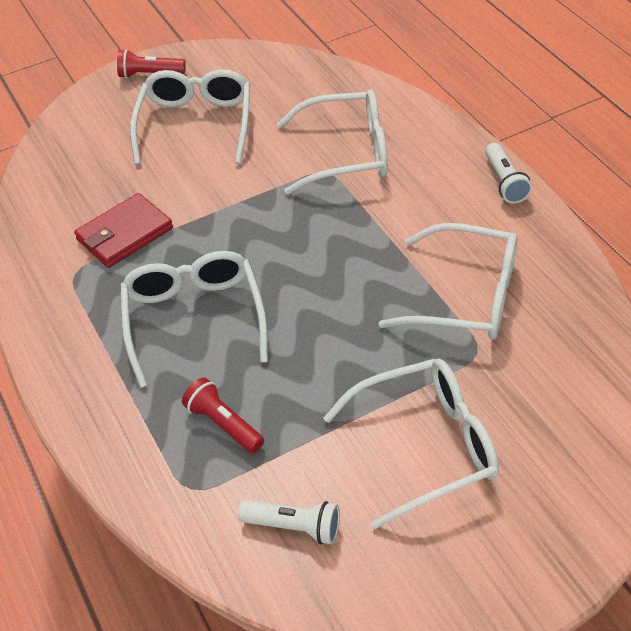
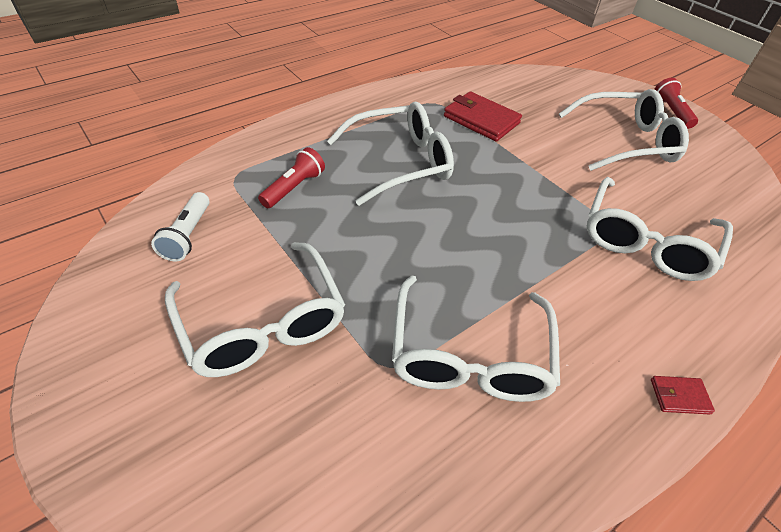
camera: 75 degrees right, 0 degrees up
(346, 153) = (645, 242): white glasses -> white glasses turned 45 degrees clockwise
(505, 182) = (679, 396): white flashlight -> red wallet

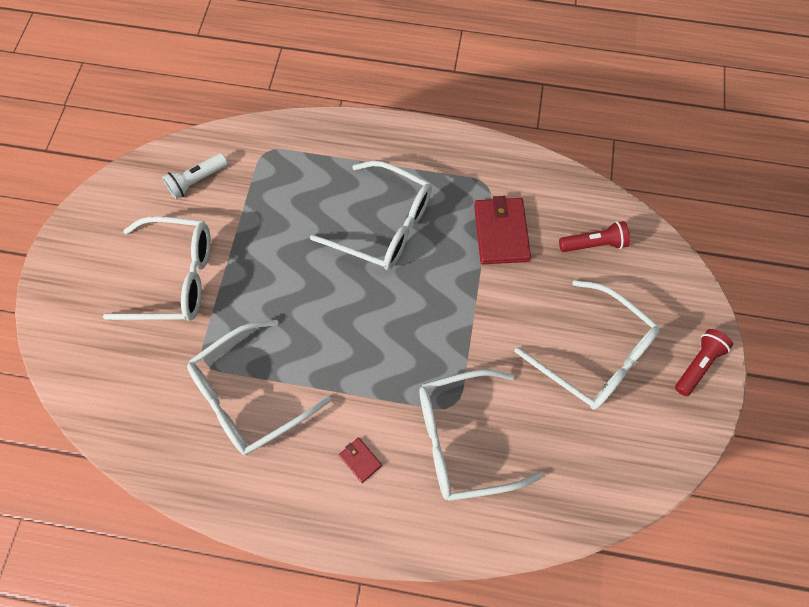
camera: 50 degrees right, 20 degrees up
(262, 323) = (175, 277): white glasses -> white glasses turned 105 degrees counterclockwise
(294, 187) = (291, 190): red flashlight -> red flashlight (593, 244)
(679, 396) = (324, 530): red wallet -> red wallet (360, 460)

